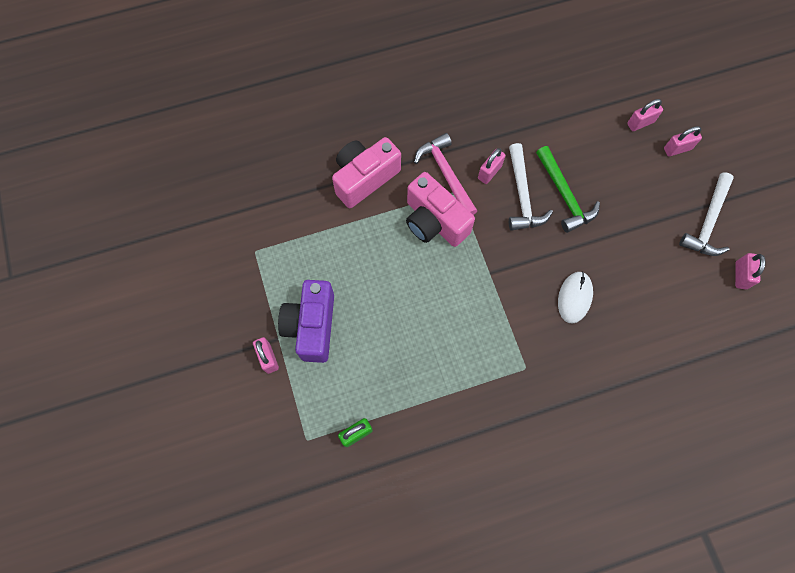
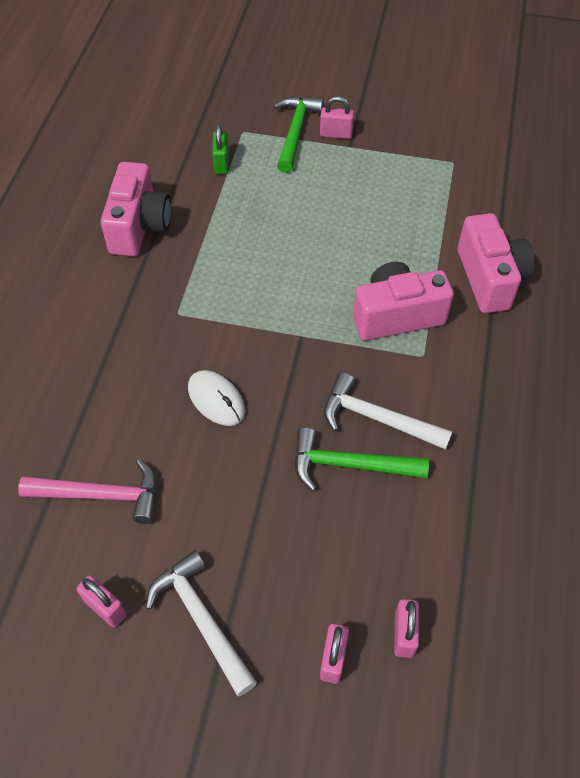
camera: 120 degrees right, 15 degrees down
(284, 393) = (295, 132): none -> green hammer
(312, 326) = (345, 173): purple camera -> none
(446, 174) = (452, 355): pink hammer -> pink hammer (100, 495)
(465, 455) = (139, 226): none -> pink camera
(489, 172) = (429, 401): pink padlock -> none

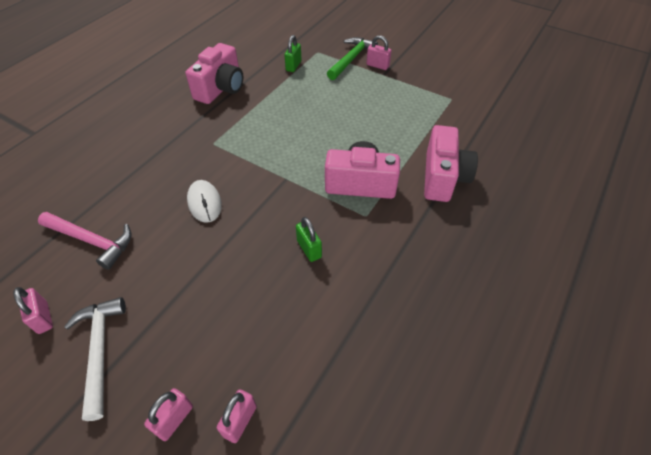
camera: 20 degrees right, 5 degrees down
(350, 465) = (271, 275): green hammer -> none
(377, 419) = (309, 249): white hammer -> green padlock

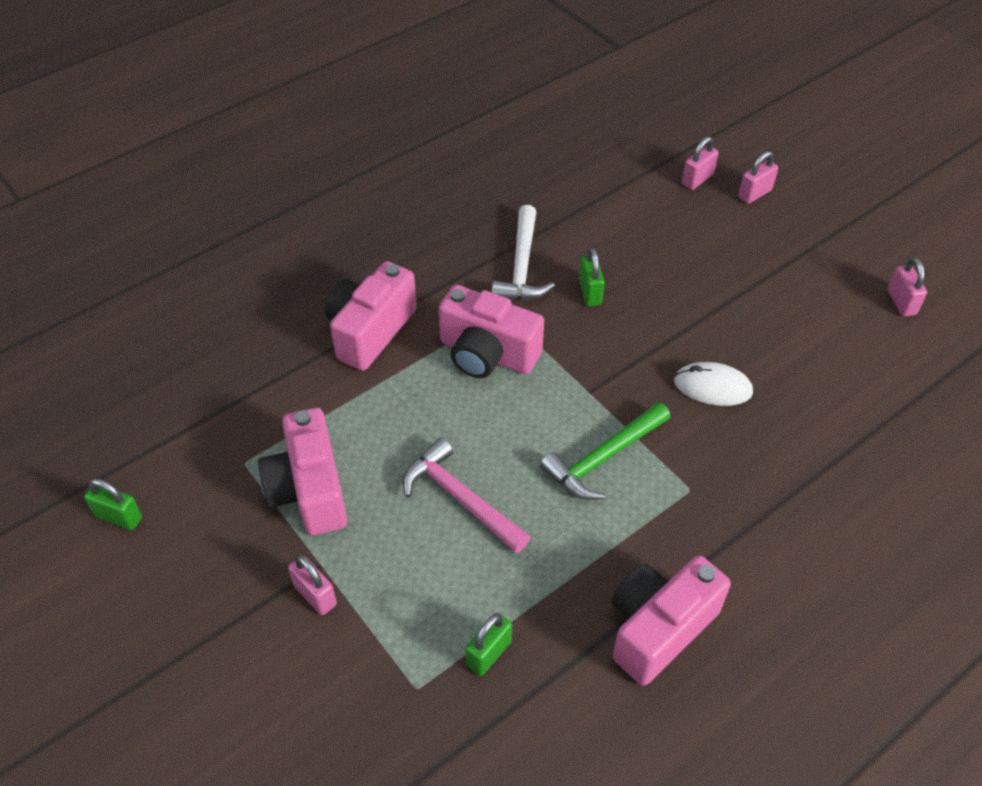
camera: 160 degrees left, 0 degrees up
(91, 240) = (865, 375): pink hammer -> pink hammer (461, 499)
(99, 351) = (831, 258): white hammer -> white hammer (522, 266)
(204, 203) = (712, 387): white mouse -> white mouse turned 75 degrees counterclockwise
(351, 59) = (357, 635): green hammer -> green hammer (604, 458)
(410, 96) = (309, 490): none -> pink camera
(485, 68) = (119, 517): none -> green padlock

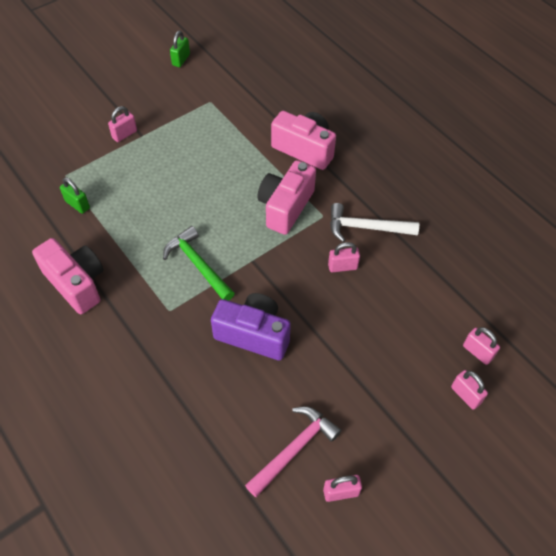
camera: 90 degrees right, 5 degrees up
(309, 490) = (189, 128): pink camera -> none
(461, 499) = (176, 193): pink hammer -> pink hammer (294, 449)
(590, 292) = (342, 267): green padlock -> pink padlock
(712, 387) = (253, 334): white mouse -> purple camera

